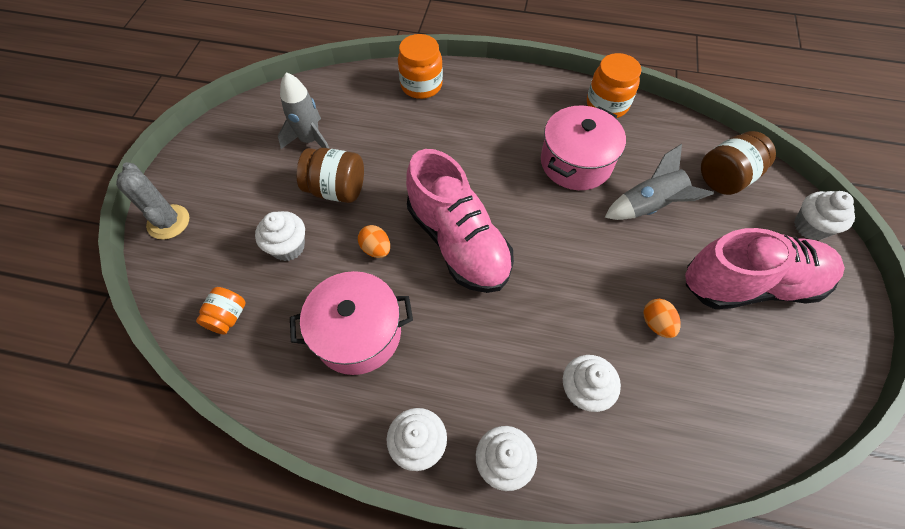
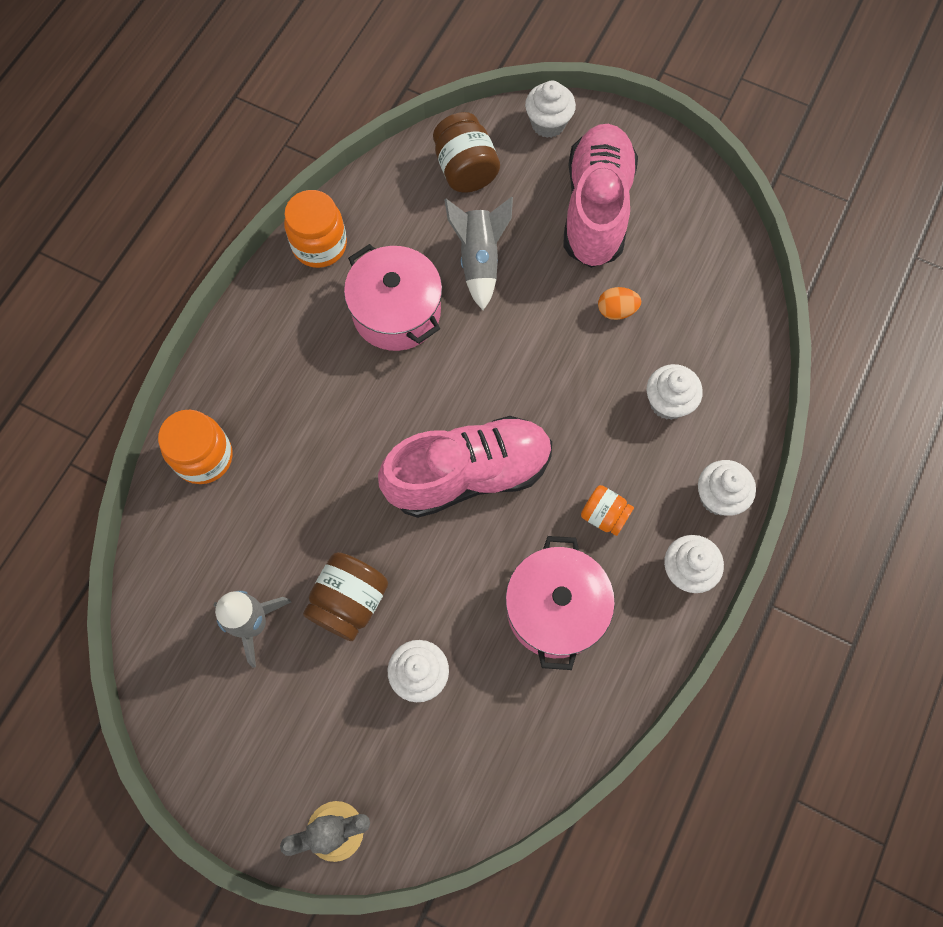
camera: 75 degrees left, 10 degrees up
(228, 317) = (498, 757): orange jar -> orange jar (604, 515)
(376, 249) = (452, 569): orange egg -> none

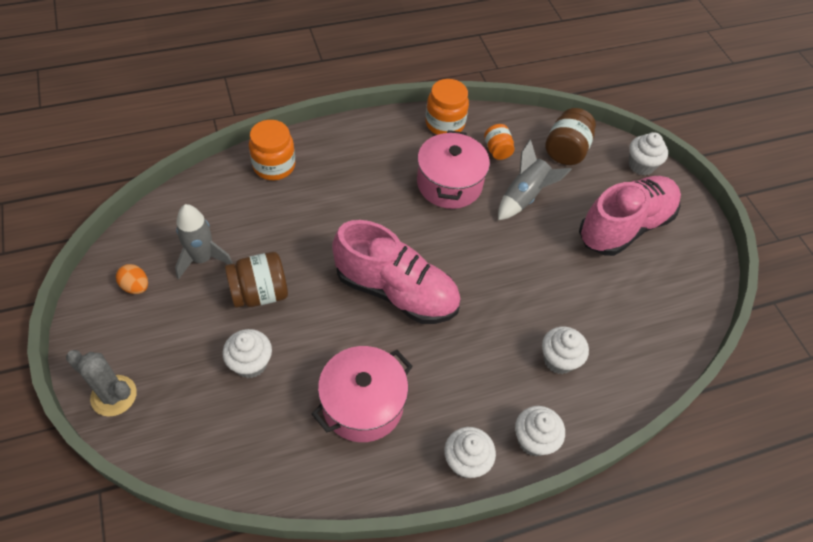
camera: 40 degrees right, 15 degrees down
(604, 515) = (449, 383): orange jar -> orange jar (497, 150)
(616, 310) = (579, 286): orange egg -> orange egg (136, 286)

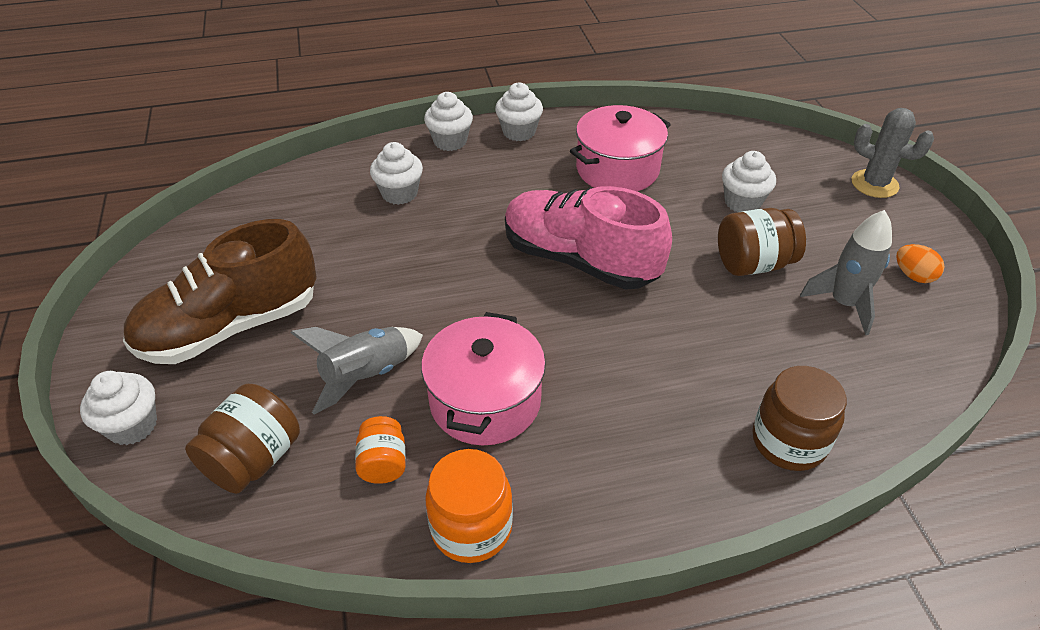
camera: 170 degrees left, 10 degrees down
(274, 166) = (788, 442): orange jar -> brown jar
(625, 226) = (231, 327): pink shoe -> brown shoe

